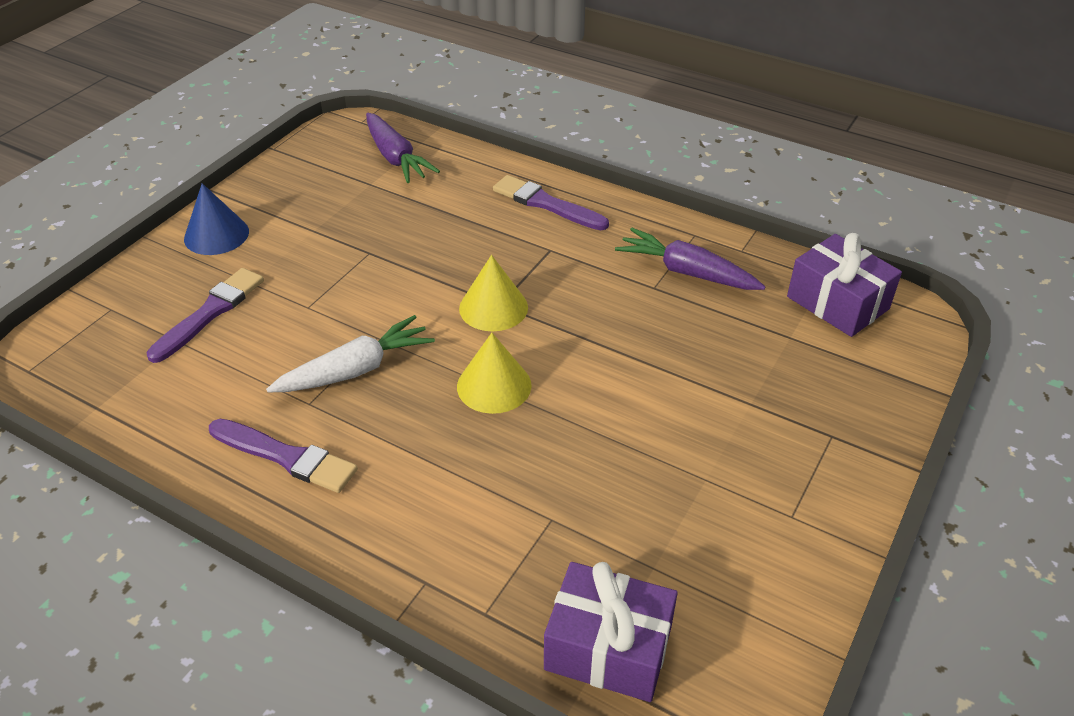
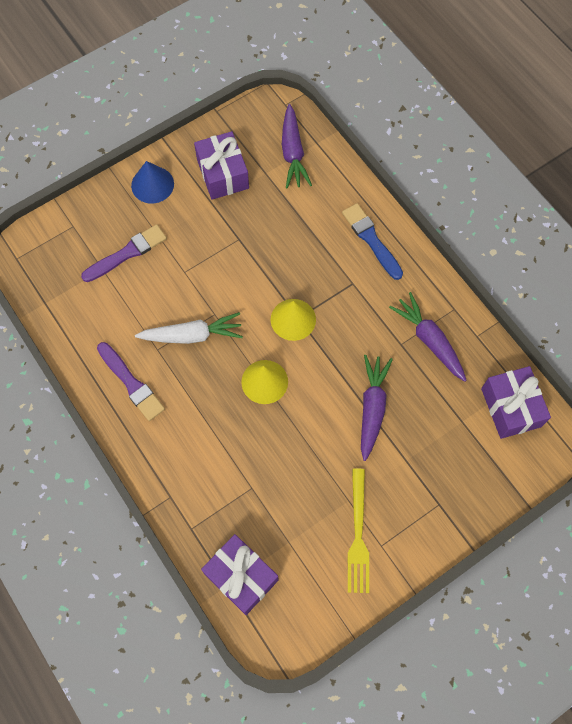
camera: 25 degrees right, 25 degrees up
(312, 199) = (223, 174): none -> purple gift
(546, 204) = (371, 240): purple brush -> blue brush
(663, 362) = (372, 407): none -> purple carrot
(749, 516) = (358, 535): none -> yellow fork

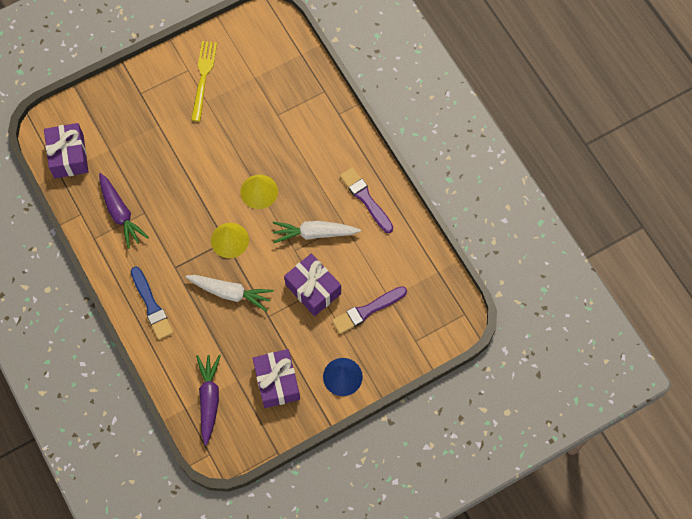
camera: 175 degrees left, 0 degrees up
(241, 577) = (290, 58): purple gift -> purple gift (313, 289)
(284, 260) = (231, 293): none -> white carrot
(372, 407) = (177, 165): purple carrot -> none

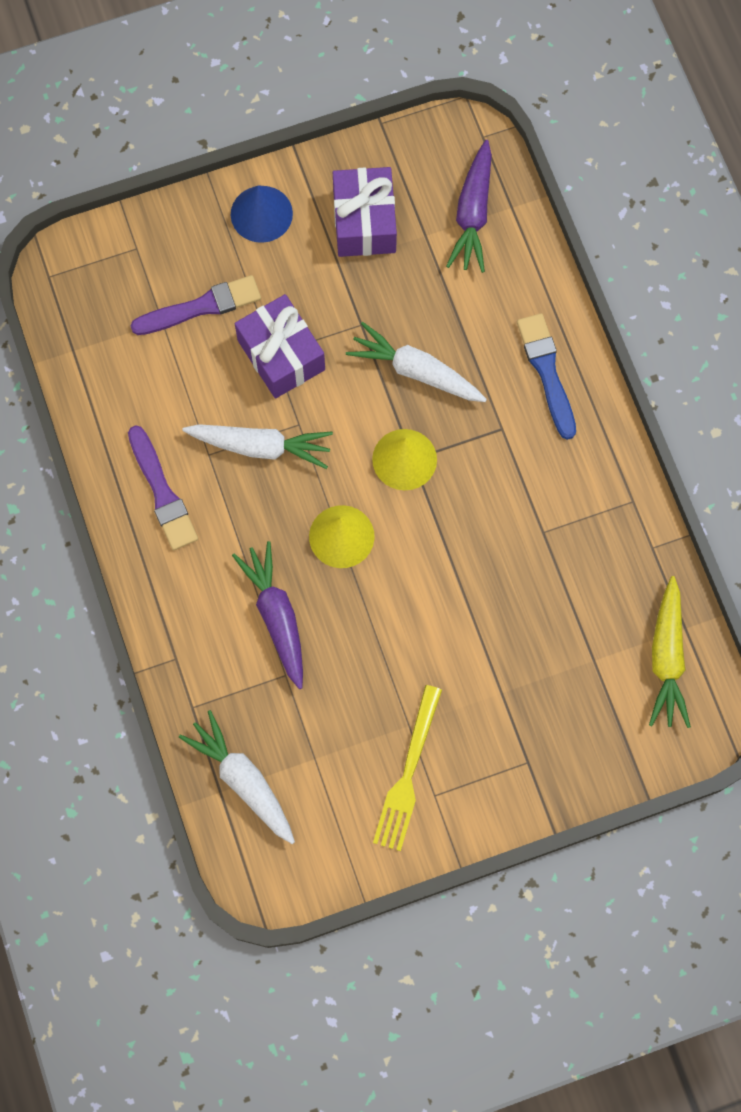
camera: 170 degrees left, 5 degrees up
(68, 156) = (667, 658): purple gift -> yellow carrot
(120, 214) = (583, 536): purple carrot -> purple carrot (276, 616)
(290, 61) = (242, 779): none -> white carrot

